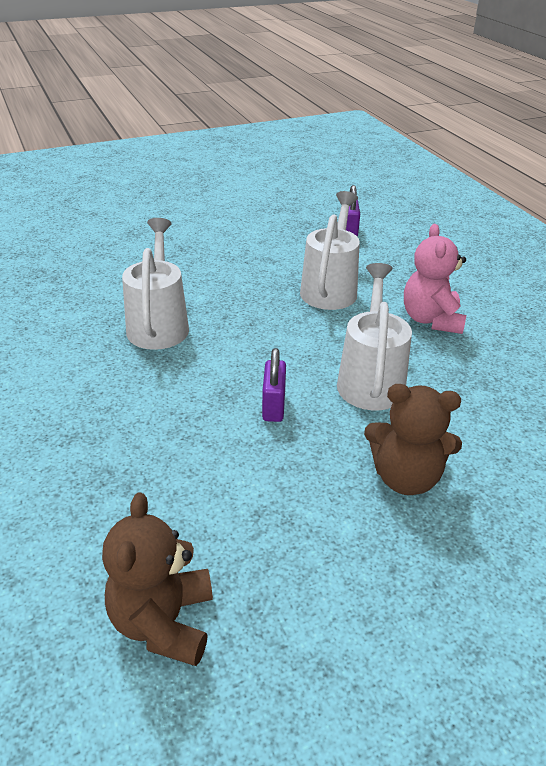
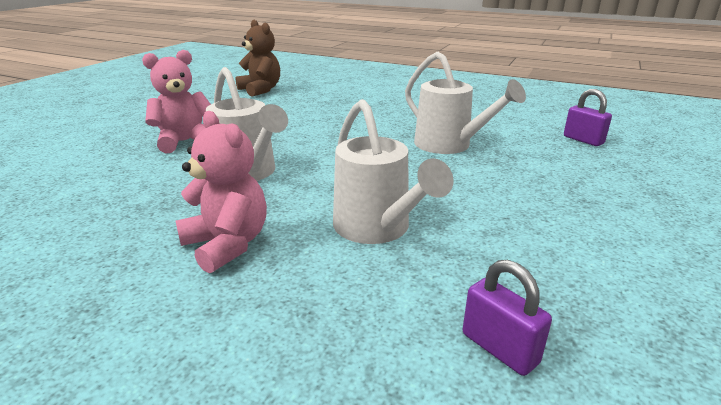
camera: 140 degrees right, 10 degrees down
(273, 406) = (301, 140): purple padlock -> purple padlock (583, 140)
(405, 477) = (185, 142): brown teddy bear -> pink teddy bear

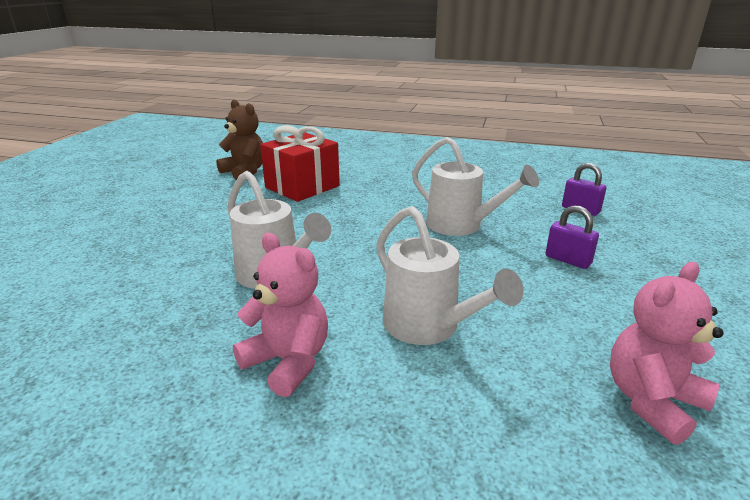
camera: 10 degrees left, 0 degrees up
(185, 142) = (189, 243): pink teddy bear -> pink teddy bear (652, 401)
(307, 104) = (302, 187): none -> red gift
(499, 348) = (584, 439): purple padlock -> purple padlock (568, 260)

